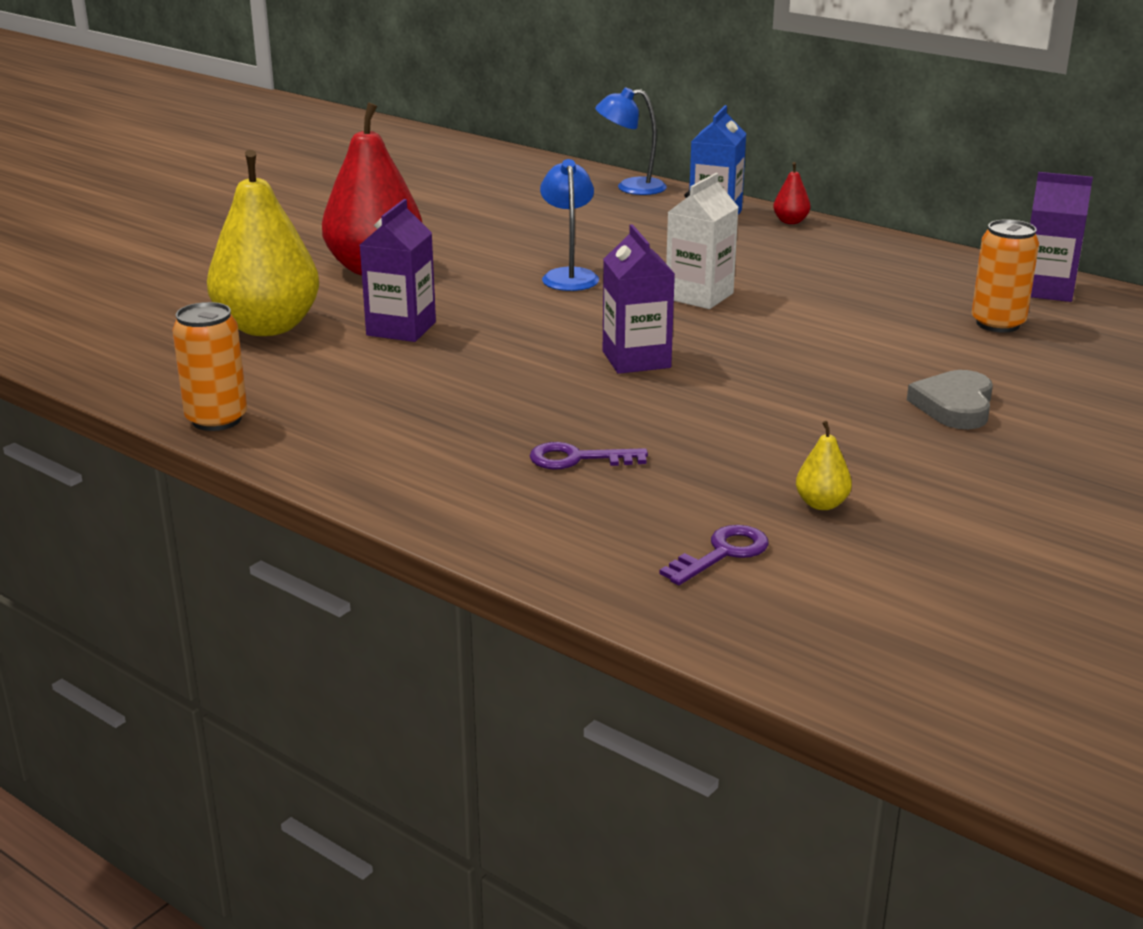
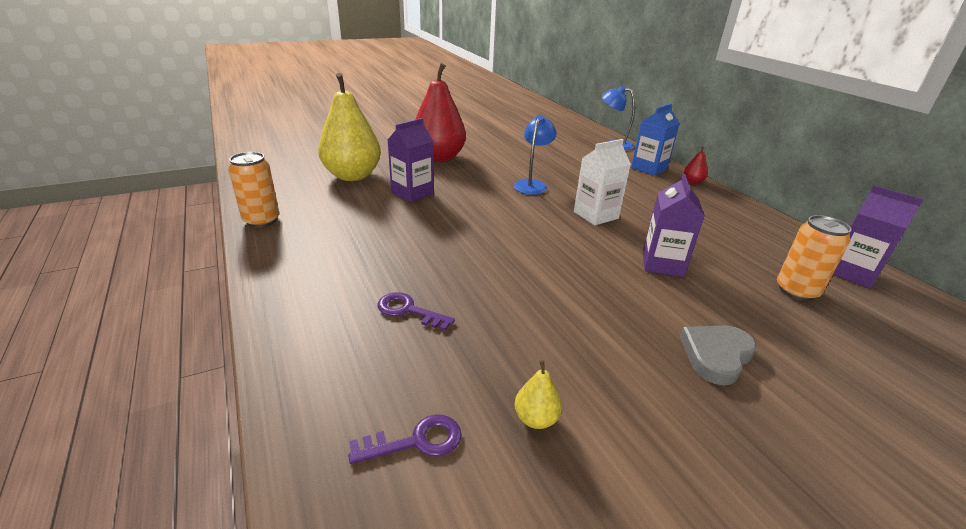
camera: 25 degrees right, 5 degrees up
(636, 359) = (518, 247): purple carton -> purple carton (662, 264)

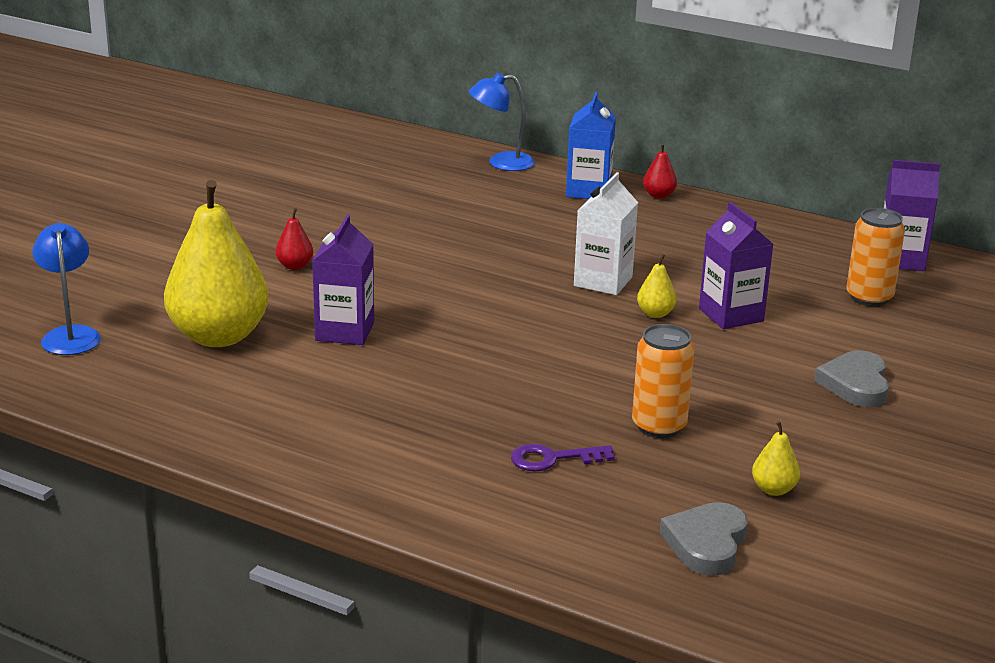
camera: 35 degrees left, 5 degrees down
(261, 220) = (212, 440): orange can -> orange can (659, 426)
(416, 441) = (706, 543): purple key -> grey heart
(439, 158) = (295, 266): red pear -> red pear, size x0.40
(532, 184) = (478, 265): blue lamp -> blue lamp (70, 335)
(607, 244) = (655, 314): none -> yellow pear

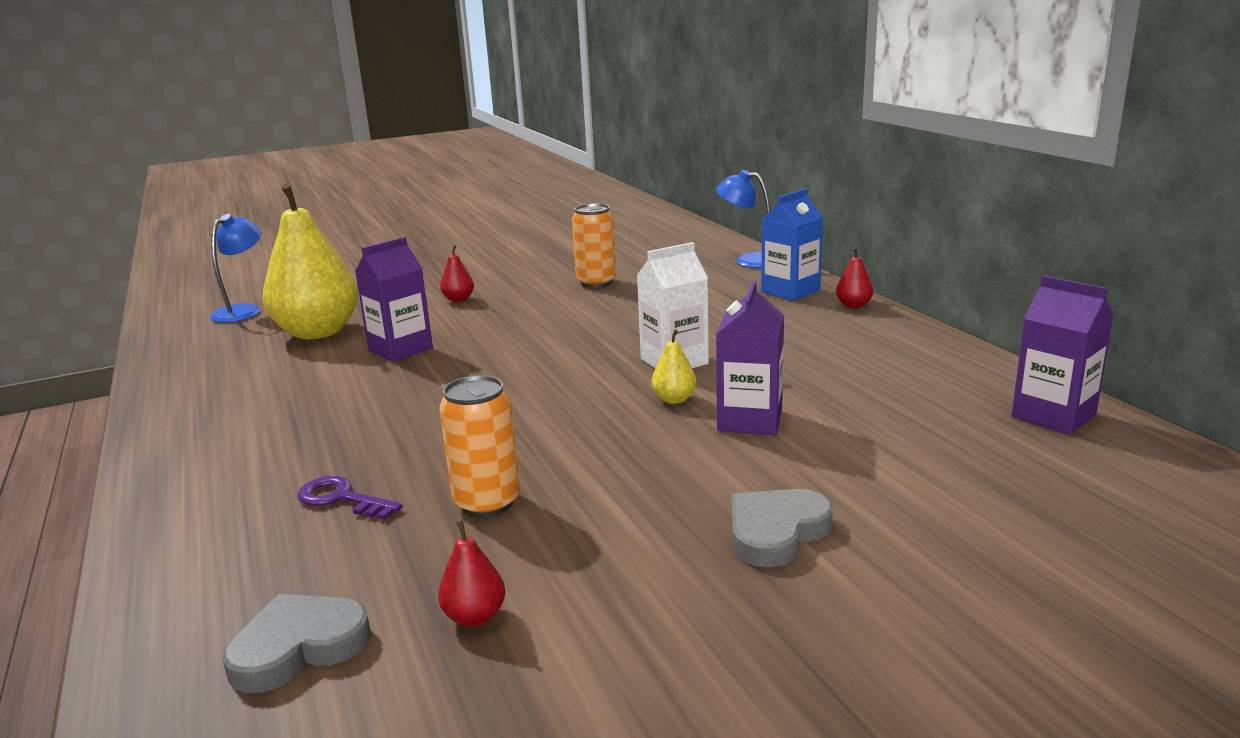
camera: 40 degrees right, 5 degrees down
(773, 489) = (475, 617): yellow pear -> red pear
(869, 297) = (947, 444): orange can -> orange can (596, 282)

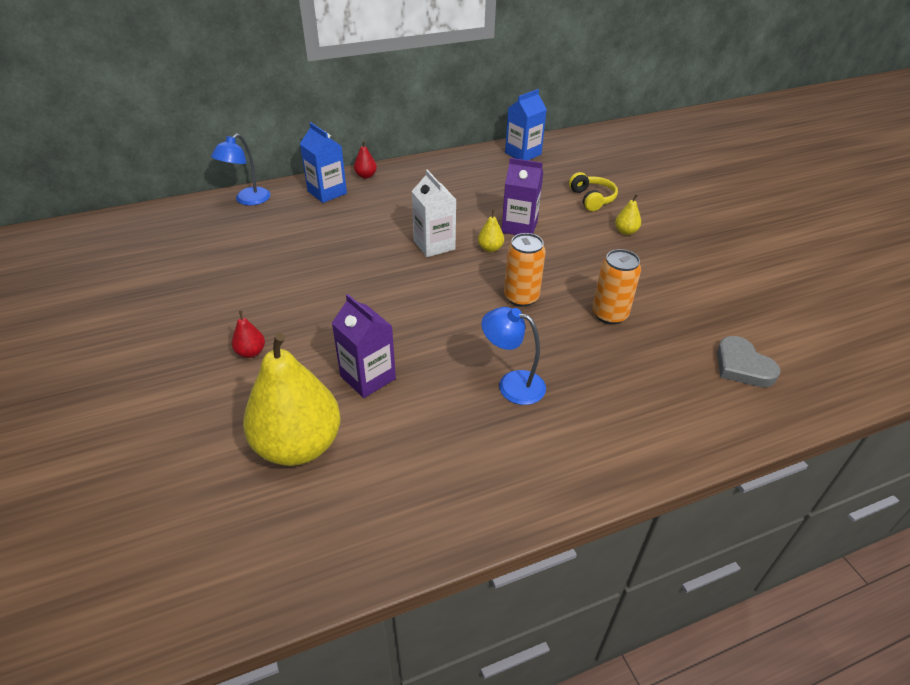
camera: 90 degrees left, 20 degrees up
(243, 311) = (186, 537): blue lamp -> blue lamp (512, 384)
(341, 499) = (610, 374): purple key -> none
(475, 617) = (705, 313): red pear -> none
(596, 282) = (252, 272): orange can -> orange can (521, 297)
(776, 532) = (626, 231): grey heart -> yellow pear
(902, 494) = (592, 199): none -> yellow headphones
(1053, 416) = (523, 153): purple carton -> blue carton

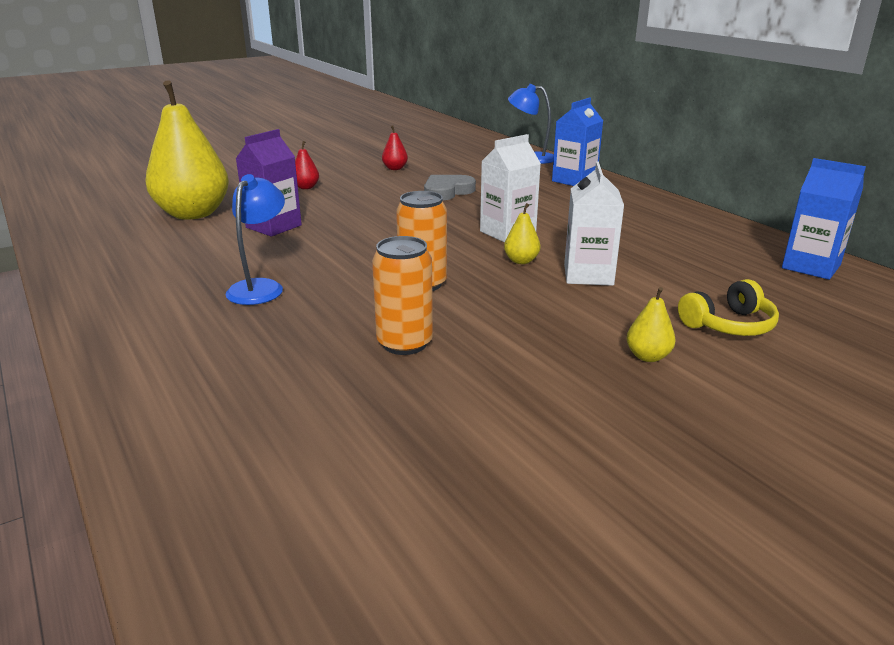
camera: 80 degrees right, 15 degrees down
(366, 176) = (627, 191): red pear -> red pear (395, 168)
(519, 227) = (588, 275): purple carton -> white carton
(742, 366) = (294, 465): grey heart -> grey heart (447, 191)

